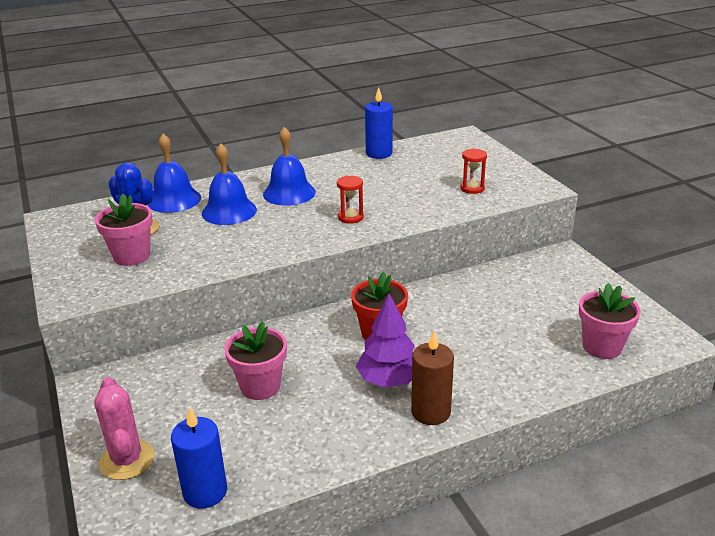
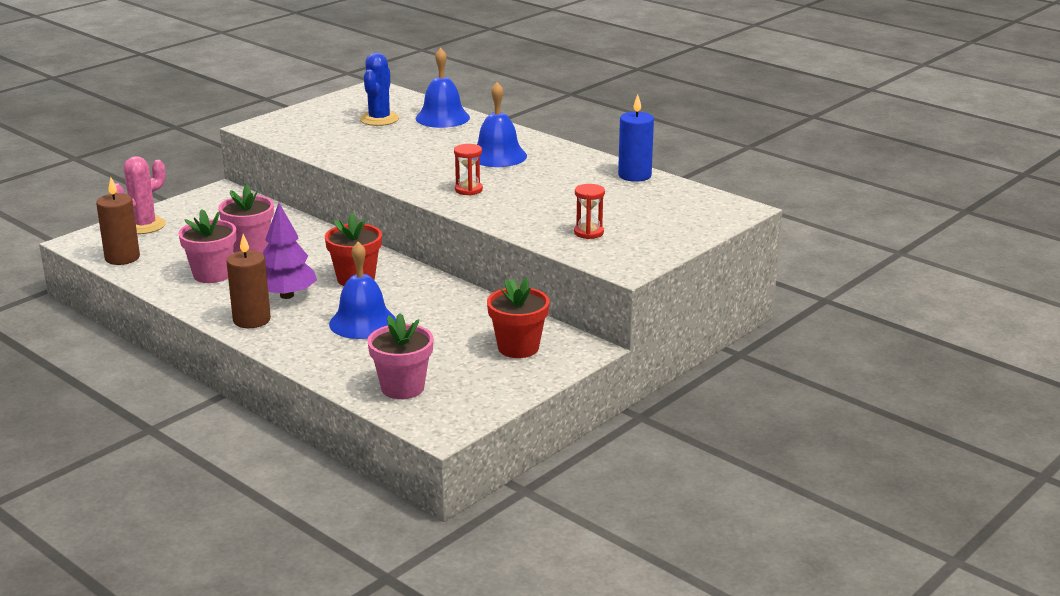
camera: 65 degrees right, 5 degrees down
(132, 256) = (332, 128): pink flower pot -> pink flower pot (212, 274)
(205, 492) = (122, 258): blue candle -> brown candle
(229, 211) = (438, 142): blue bell -> blue bell (362, 322)
(551, 280) = (518, 348): none -> red flower pot

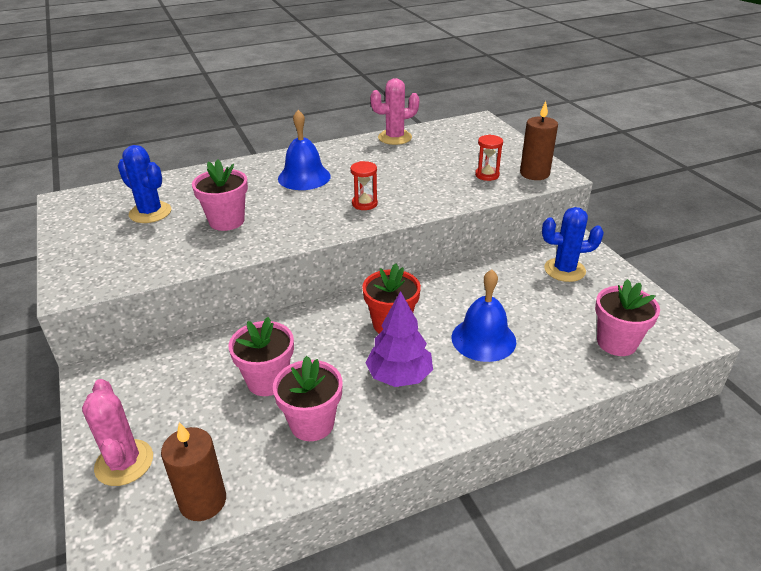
camera: 65 degrees left, 10 degrees up
(251, 320) = (441, 412): brown candle -> brown candle (534, 174)
(389, 147) = (226, 221): none -> pink flower pot
(442, 118) = (188, 182): blue bell -> none
(518, 348) = (564, 270): red flower pot -> blue cactus
(634, 175) = (395, 137): blue candle -> pink cactus

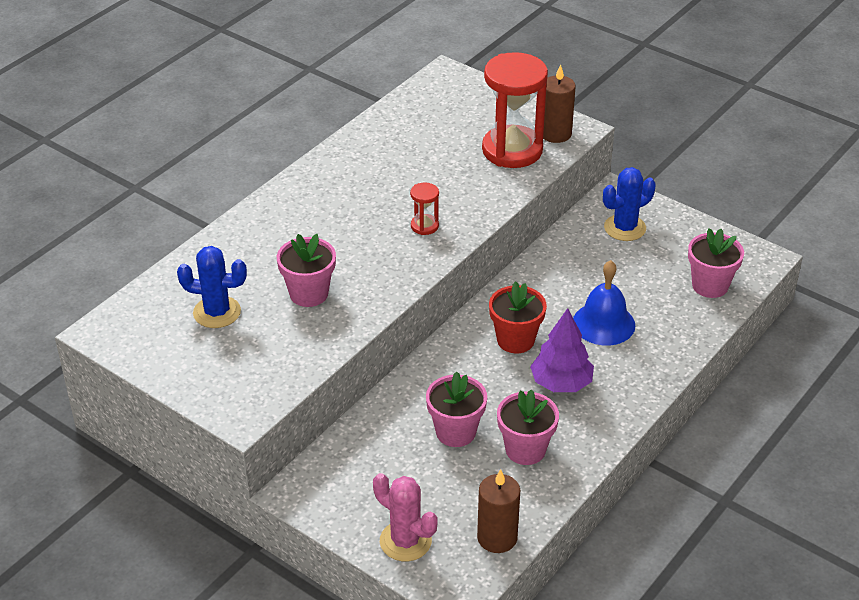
camera: 30 degrees left, 5 degrees up
(304, 177) = (331, 214): blue bell -> none
(395, 137) = (376, 128): pink cactus -> none
(487, 175) = (512, 150): red hourglass -> red hourglass, size x2.29

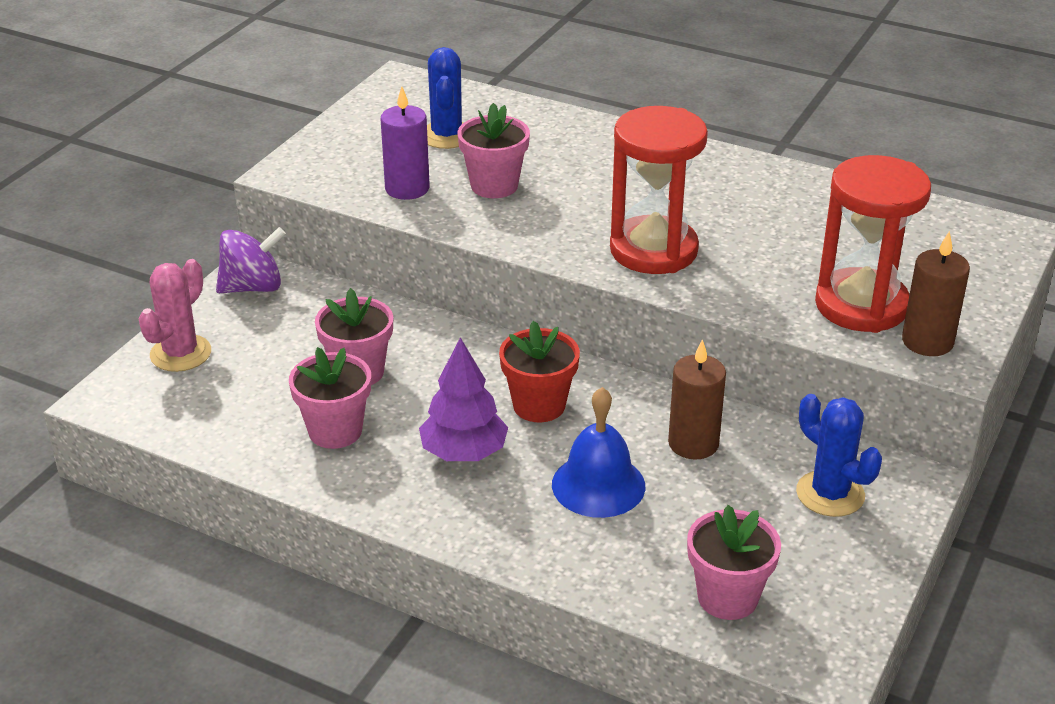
camera: 80 degrees right, 5 degrees down
(296, 343) = (407, 188): none -> purple candle
(319, 492) = (253, 287): none -> purple spinning top
(424, 226) = (653, 250): red hourglass -> red hourglass, size x2.29
(497, 538) = (186, 421): brown candle -> brown candle (693, 443)

